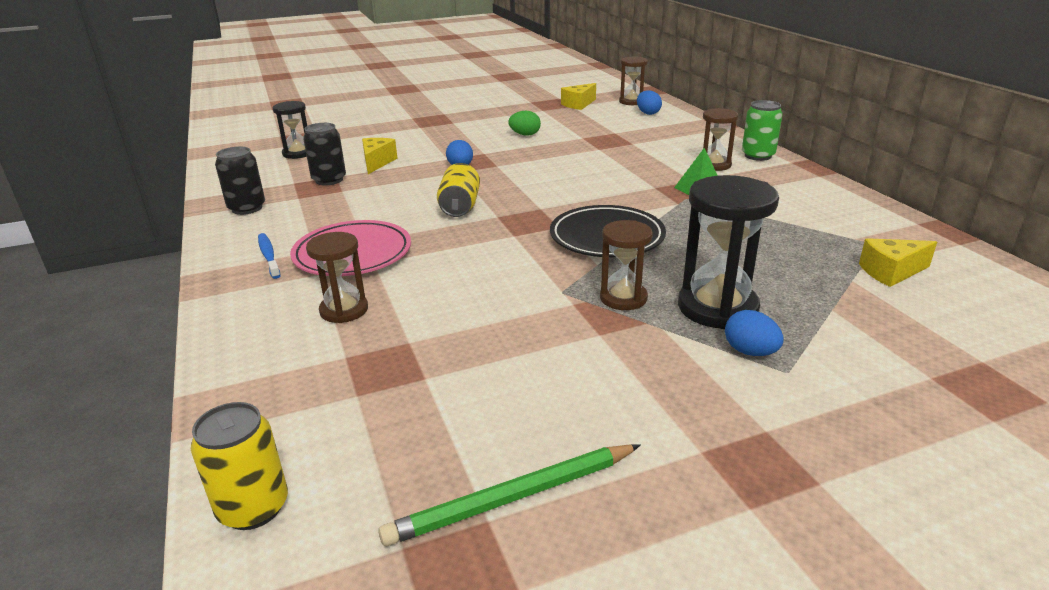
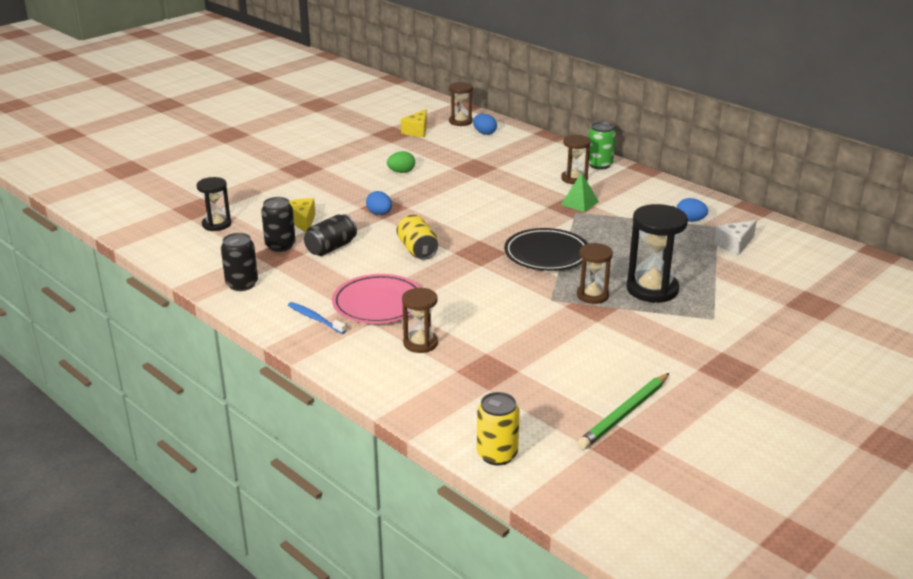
camera: 25 degrees left, 0 degrees up
(374, 190) = (331, 248): none -> black can
(750, 352) = (687, 312): blue egg -> blue egg (690, 220)
(891, 272) = (734, 244): yellow cheese -> white cheese

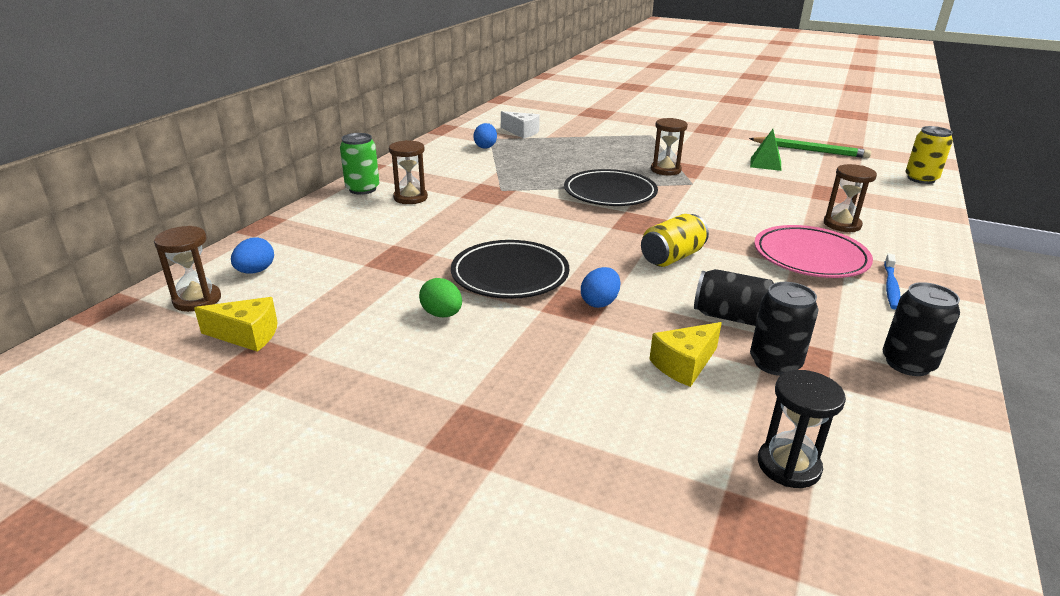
camera: 110 degrees left, 0 degrees up
(432, 194) = (510, 275): none -> black plate
(579, 203) = (477, 190): green pyramid -> green pyramid (765, 164)
(652, 289) = (629, 152): black hourglass -> none

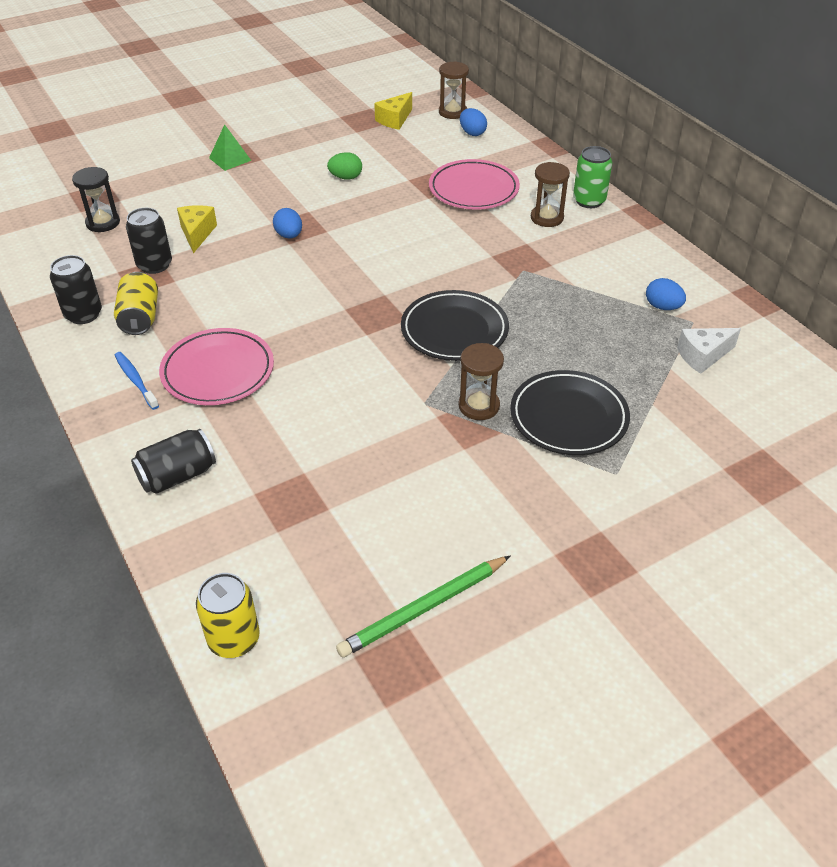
camera: 125 degrees right, 15 degrees up
(392, 237) = (473, 189): none -> pink plate
(510, 275) = (364, 216): black plate -> black plate (568, 417)
(672, 257) = (304, 297): yellow can -> yellow can (140, 317)
(732, 317) = (208, 278): black can -> black can (177, 475)
(765, 164) = (421, 512): green pyramid -> green pyramid (230, 159)
(842, 224) = (234, 442): brown hourglass -> none

